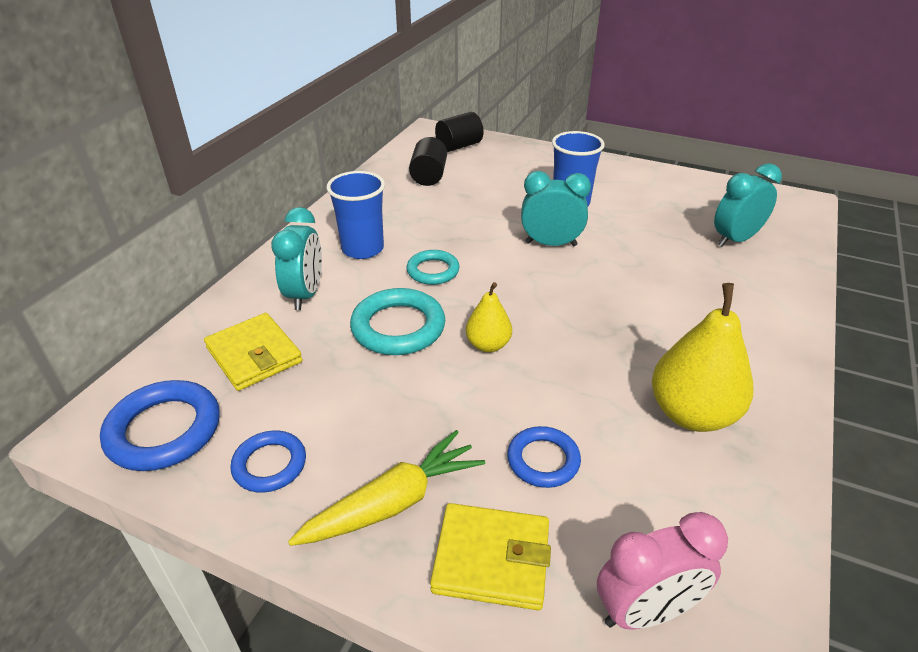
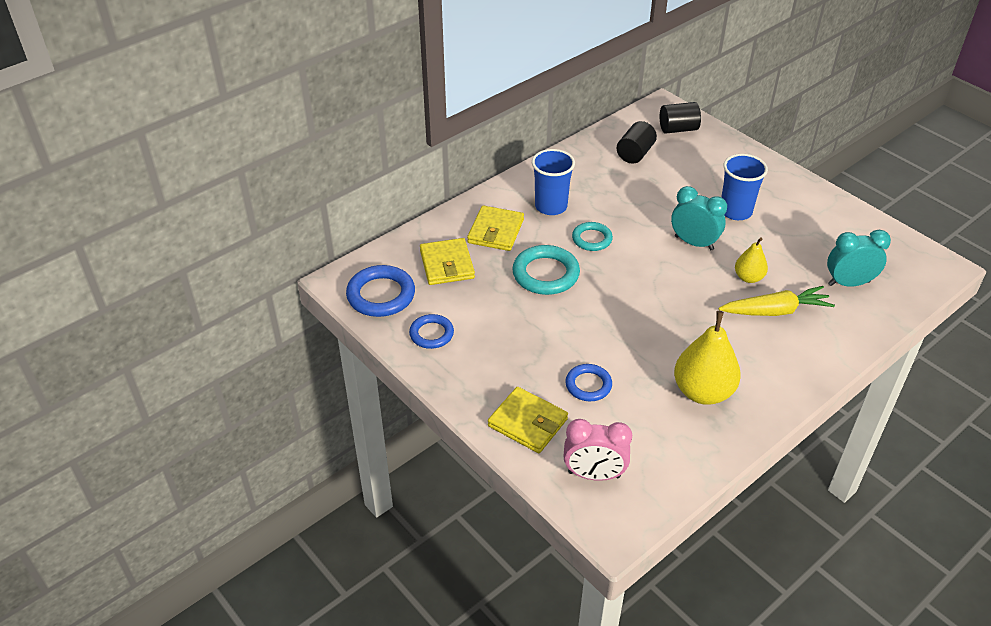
camera: 25 degrees right, 5 degrees up
(305, 294) = (495, 231): turquoise clock -> yellow wallet
(393, 503) = (489, 377): yellow carrot -> yellow carrot (775, 311)
(488, 345) = (598, 305): yellow pear -> yellow pear (748, 278)

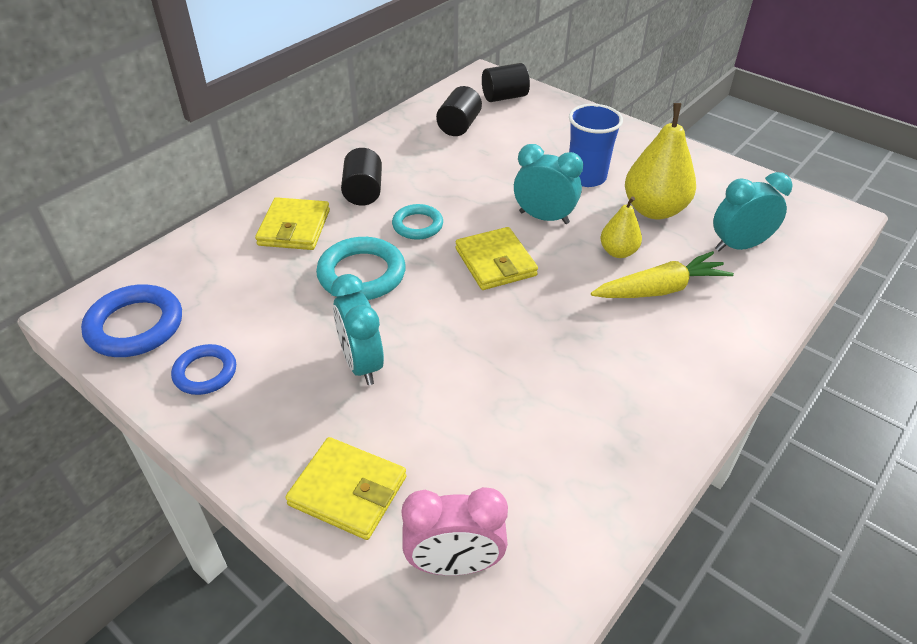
camera: 10 degrees left, 0 degrees up
(447, 264) = (229, 276): yellow wallet -> yellow wallet (495, 262)
(541, 341) = (361, 364): none -> turquoise clock
(551, 206) = (363, 192): blue cup -> black cylinder
(588, 385) = (431, 420): blue ring -> none
(703, 392) = (590, 410): yellow pear -> yellow pear (654, 210)

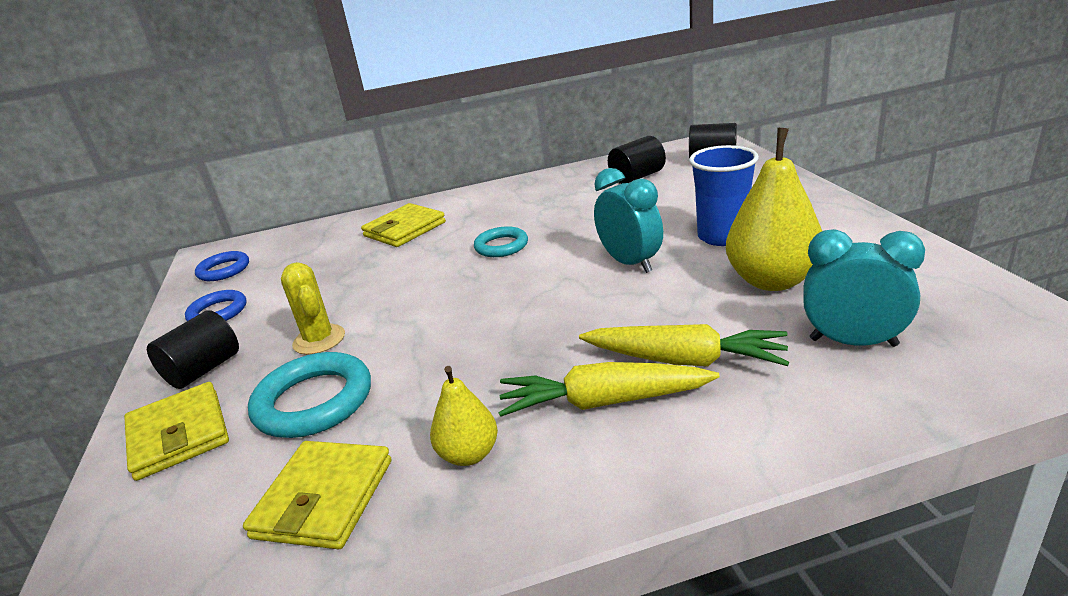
camera: 40 degrees right, 15 degrees down
(135, 326) = (224, 270): blue ring -> blue ring, size x0.62
(361, 274) = (409, 273): turquoise ring -> turquoise ring (314, 401)
(361, 364) = (319, 340): turquoise clock -> yellow cactus
(363, 192) = (489, 214): black cylinder -> black cylinder (203, 370)
(454, 564) = (159, 539): pink clock -> none
(495, 262) = (533, 290): yellow wallet -> yellow wallet (323, 498)
(618, 252) = (676, 311): yellow pear -> yellow pear (469, 454)
(643, 337) = (604, 402): none -> yellow carrot

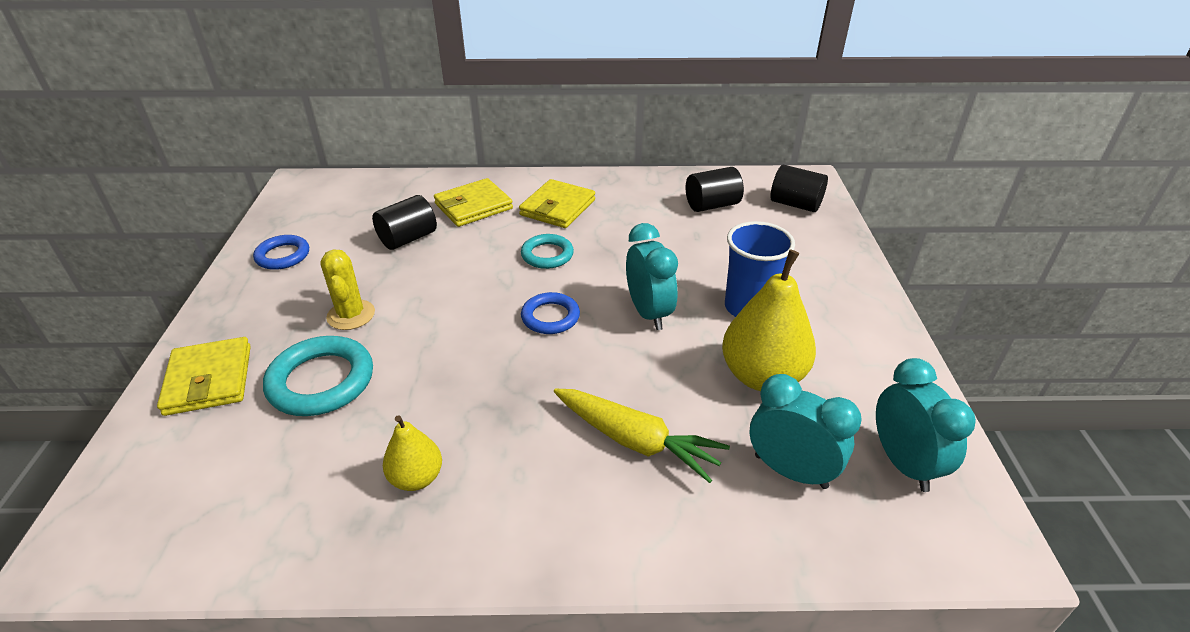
camera: 10 degrees right, 10 degrees up
(203, 370) = (250, 317): black cylinder -> black cylinder (408, 238)
(224, 270) = (304, 207): blue ring -> blue ring (550, 317)
(323, 498) = (291, 482): yellow wallet -> yellow wallet (557, 207)
(604, 402) = (546, 462): yellow carrot -> none
(952, 308) = (903, 463): none -> turquoise clock

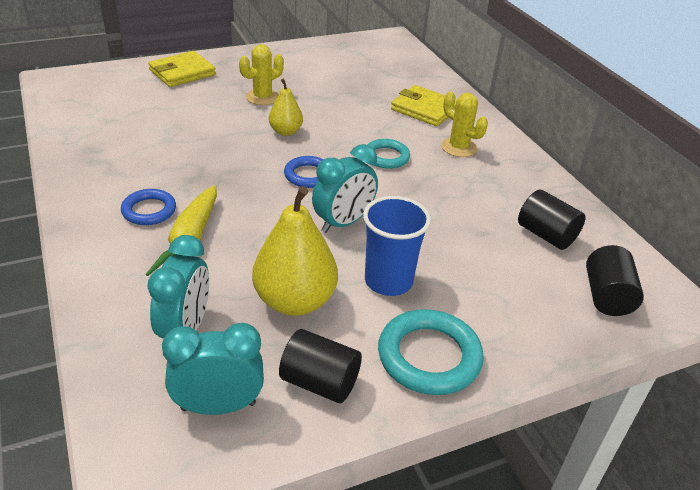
camera: 65 degrees right, 0 degrees up
(283, 256) = (307, 58): blue ring -> blue ring (149, 210)
(321, 381) = (196, 105): turquoise ring -> turquoise ring (429, 357)
(408, 238) = (360, 94): black cylinder -> black cylinder (319, 382)
(416, 478) = (128, 159): yellow pear -> yellow pear (285, 131)
(557, 207) = (458, 147): yellow wallet -> yellow cactus
(903, 463) = (218, 406): turquoise clock -> turquoise clock turned 150 degrees counterclockwise

